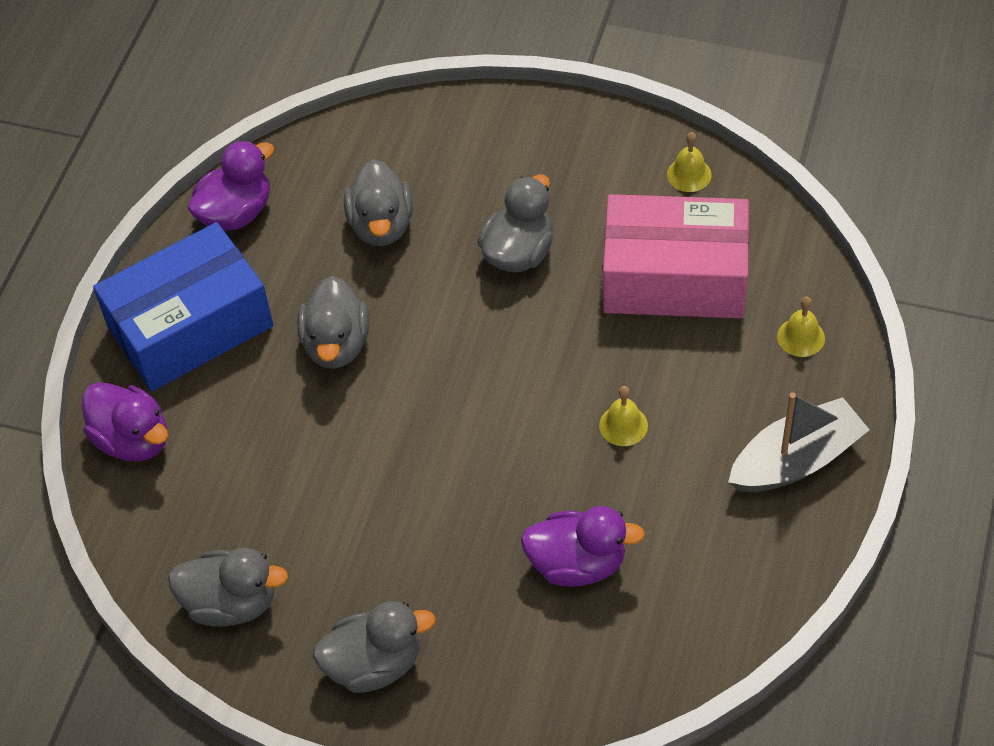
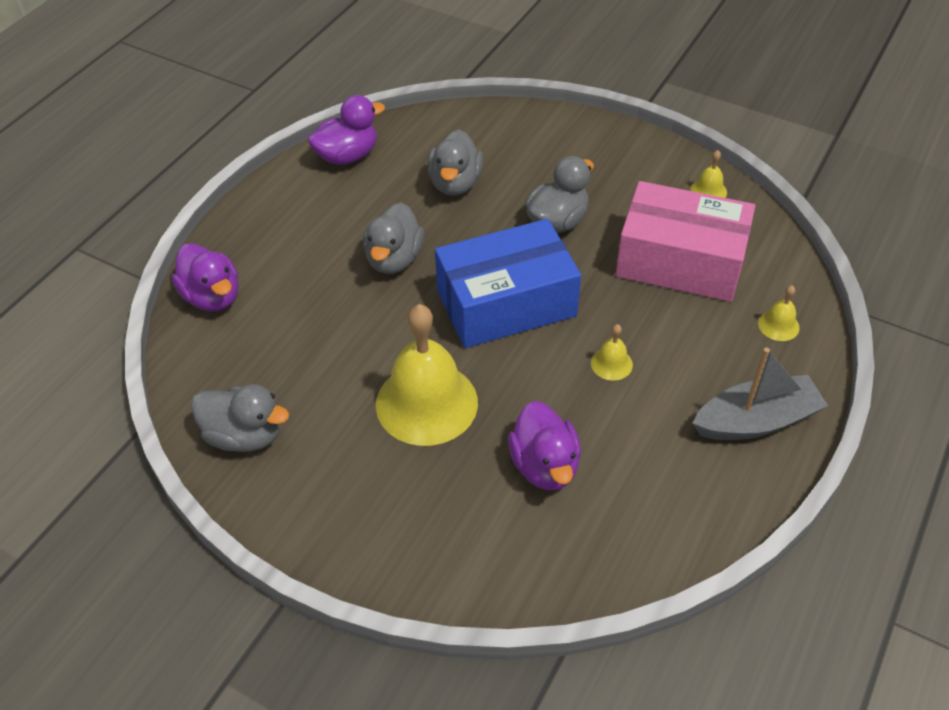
camera: 10 degrees right, 5 degrees down
(190, 326) = (285, 226): blue box -> blue box (506, 303)
(374, 664) = (346, 511): grey duck -> none
(427, 519) = (426, 403): none -> yellow bell
(577, 564) = (544, 466): purple duck -> purple duck turned 60 degrees clockwise

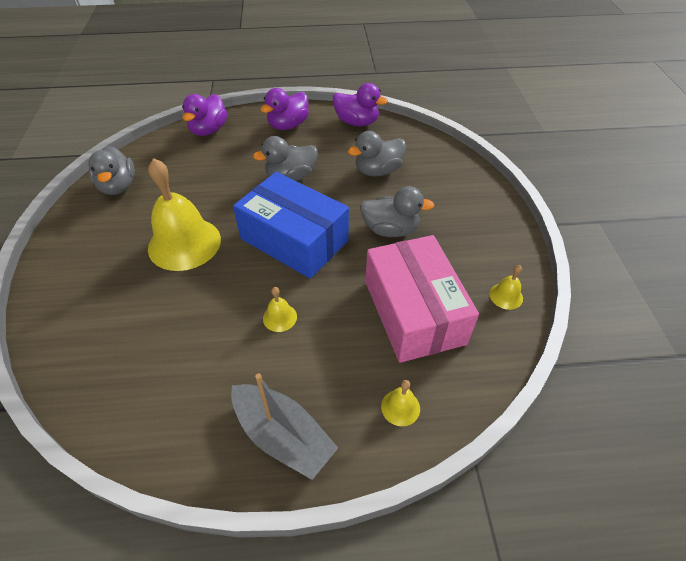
camera: 55 degrees right, 0 degrees up
(544, 466) = (164, 323): purple duck -> purple duck (288, 125)

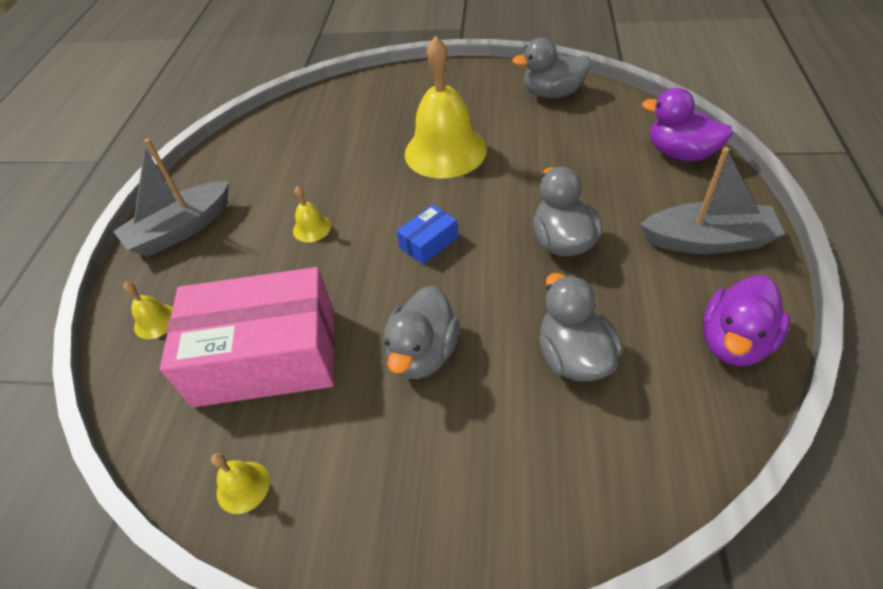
camera: 105 degrees right, 0 degrees up
(288, 125) = (707, 241): purple duck -> grey boat
(294, 239) = (429, 243): blue box -> blue box, size x0.41

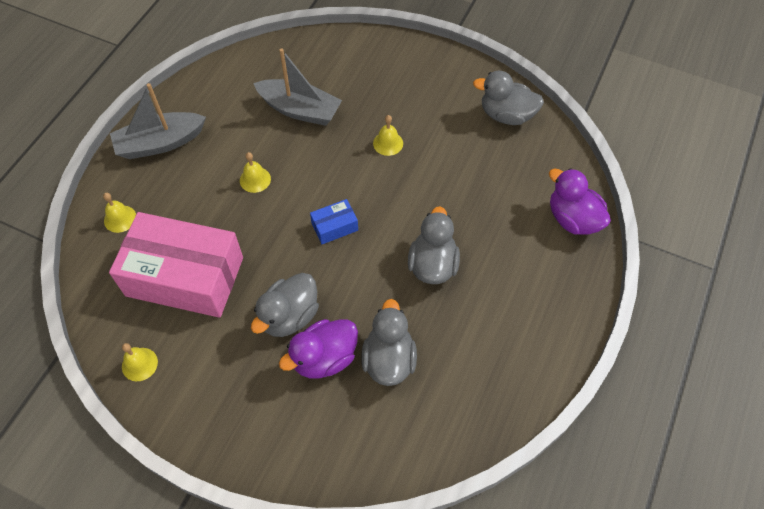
camera: 15 degrees right, 10 degrees up
(445, 151) = (388, 143): yellow bell -> yellow bell, size x0.42
(707, 241) = (540, 307): grey boat -> grey boat (300, 110)
(734, 342) = (504, 393): purple duck -> purple duck (324, 358)

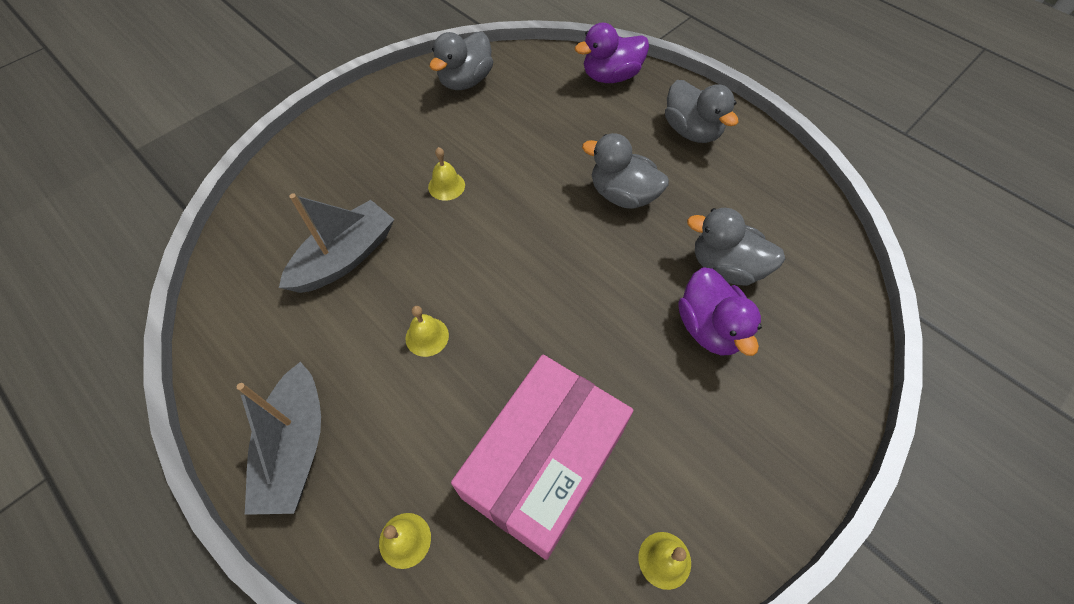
camera: 70 degrees left, 0 degrees up
(289, 316) = (644, 350): grey duck -> grey duck (691, 131)
(334, 227) = (538, 269): blue box -> none

